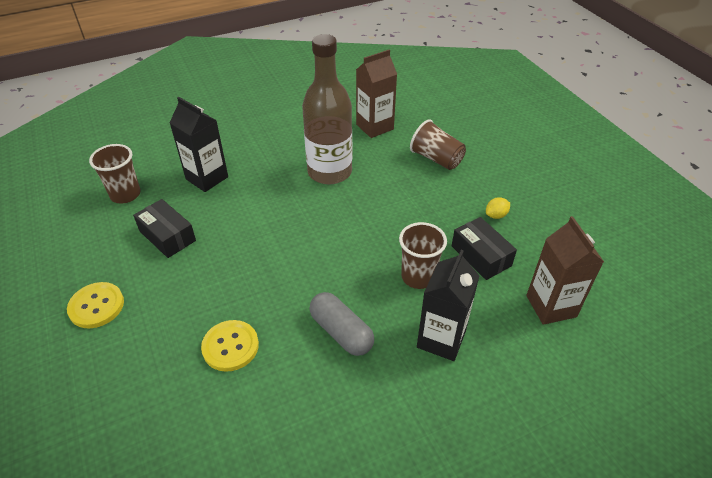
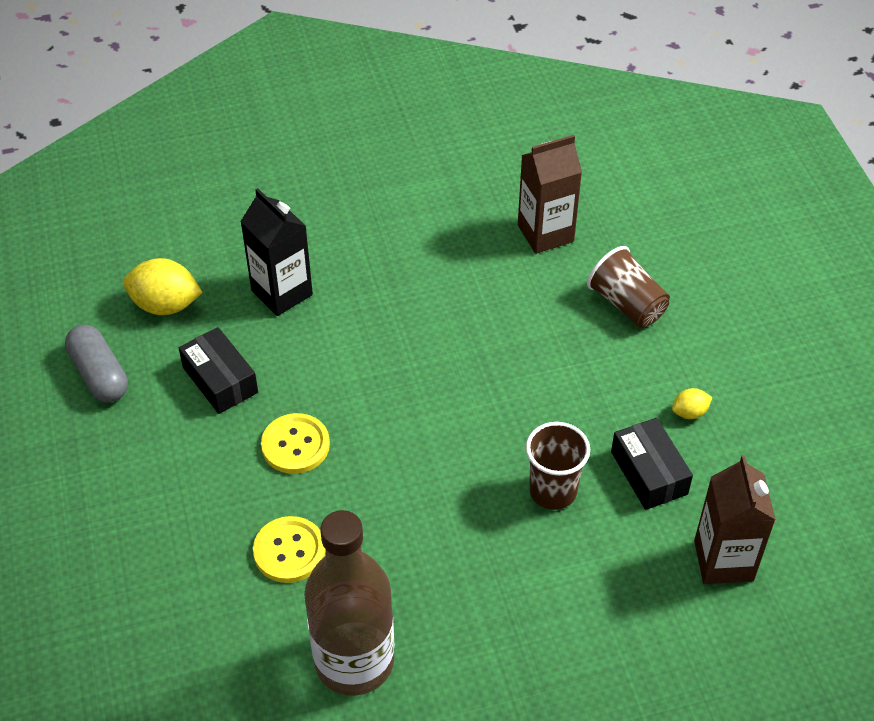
camera: 10 degrees right, 5 degrees up
(96, 306) = (124, 470): yellow button -> yellow button (295, 445)
(125, 194) = (165, 305): brown cup -> yellow lemon
(329, 172) = (461, 306): brown bottle -> brown bottle (354, 661)
(341, 332) = (433, 553): grey capsule -> grey capsule (99, 374)
(441, 339) = (562, 583): black carton -> none

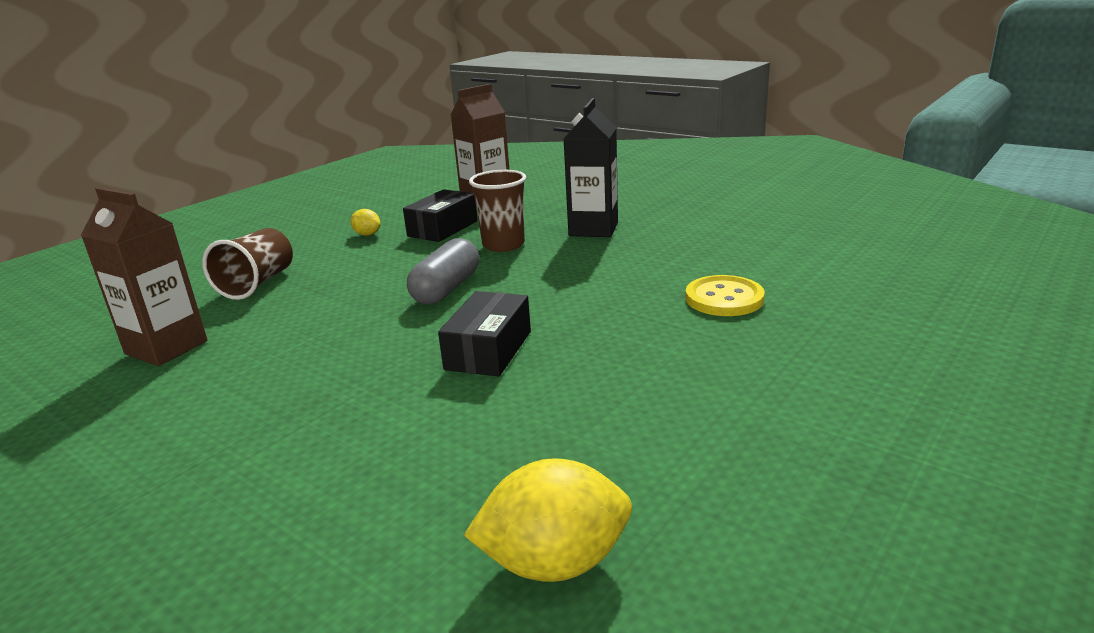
camera: 125 degrees left, 25 degrees down
(99, 374) = (759, 539): grey capsule -> grey capsule (446, 289)
(165, 305) = (554, 562): yellow lemon -> yellow lemon turned 75 degrees counterclockwise
(220, 380) = (614, 430): black box -> black box (488, 350)
(282, 293) = (415, 465): black carton -> black carton (593, 229)
(295, 445) = (622, 345): yellow button -> none
(354, 661) = (750, 245): brown bottle -> none

